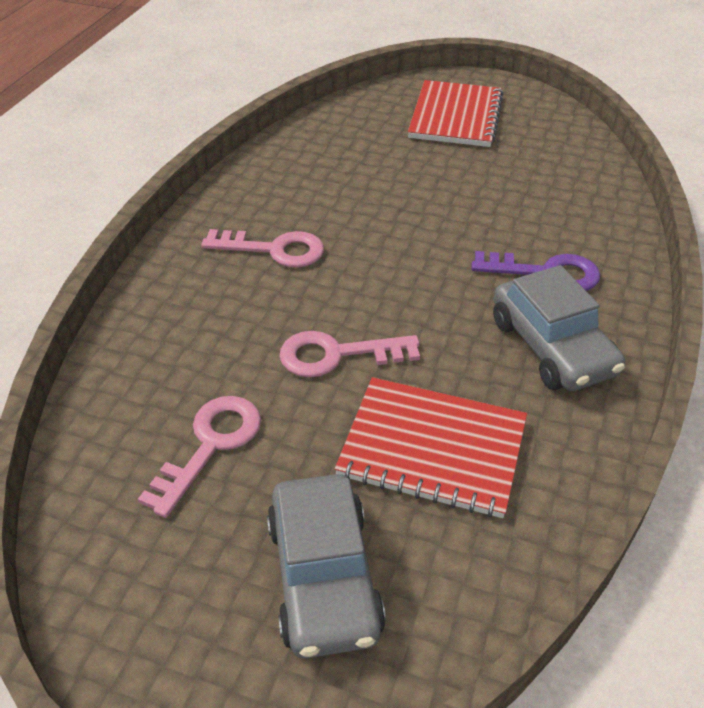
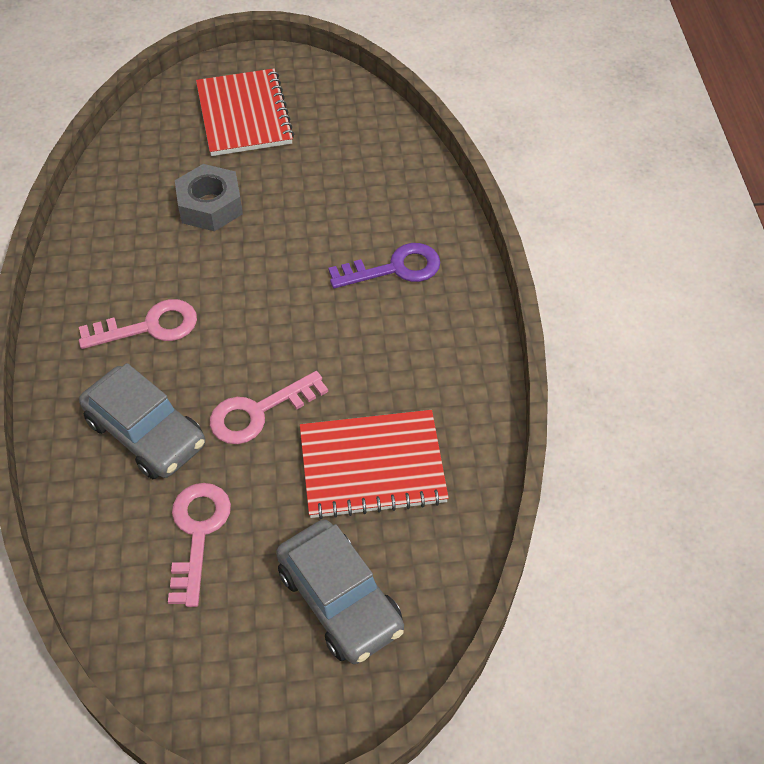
camera: 25 degrees left, 10 degrees up
(386, 173) = (210, 206): none -> grey nut
(552, 347) = (426, 340): grey car -> grey car (146, 432)

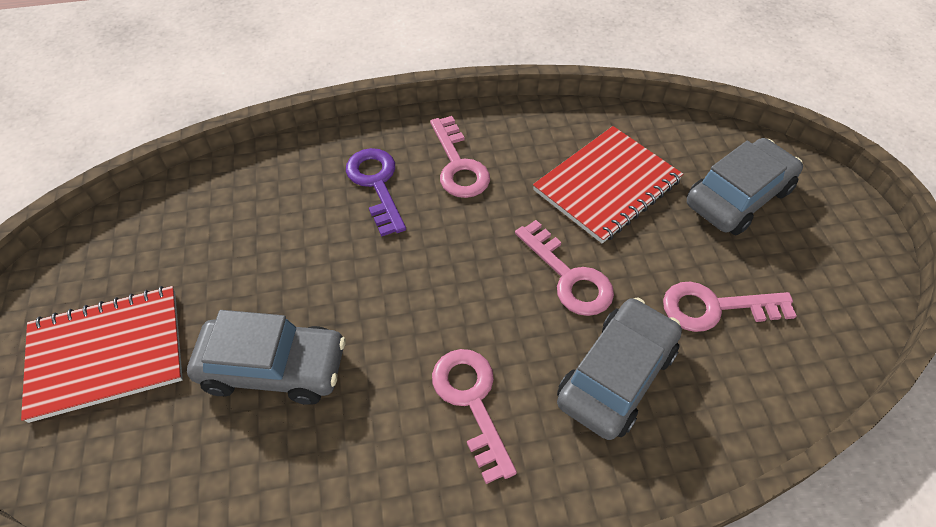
camera: 95 degrees left, 0 degrees up
(210, 206) = (273, 368): grey nut -> grey car
(372, 466) = (607, 185): red notebook -> red notebook turned 60 degrees clockwise
(414, 335) = (458, 165): none -> pink key

